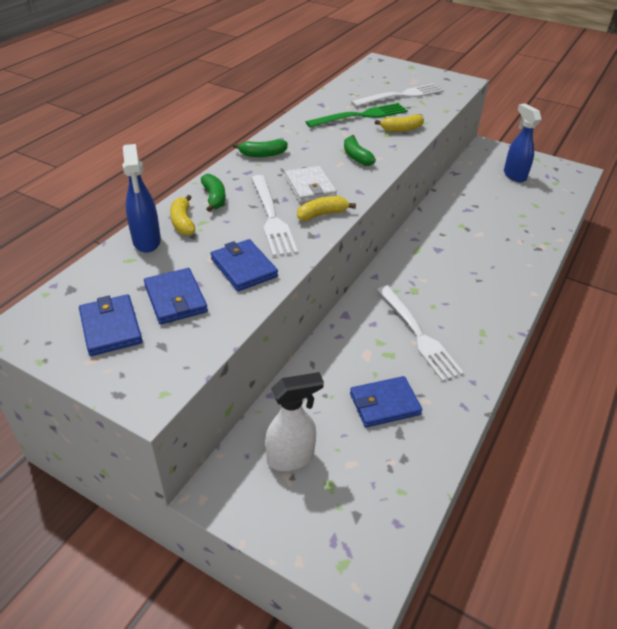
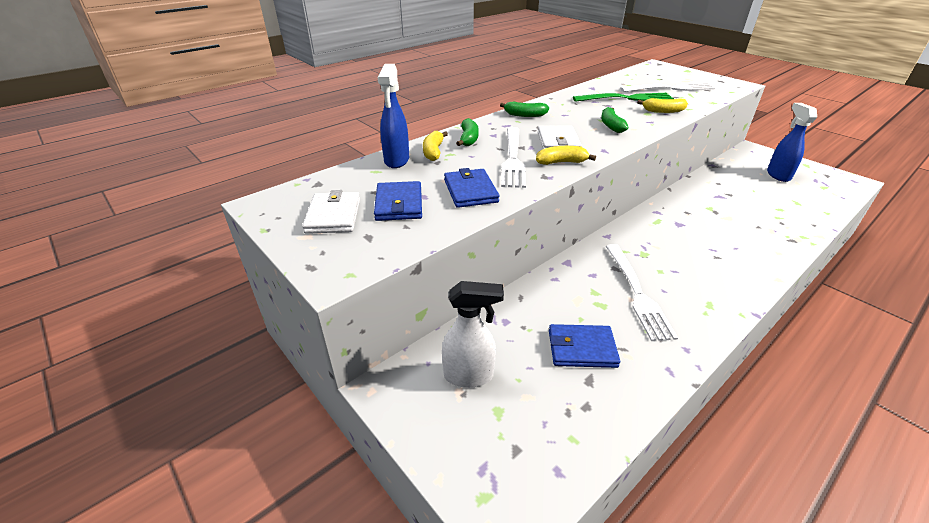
camera: 20 degrees right, 5 degrees down
(111, 327) = (333, 216): blue wallet -> white wallet

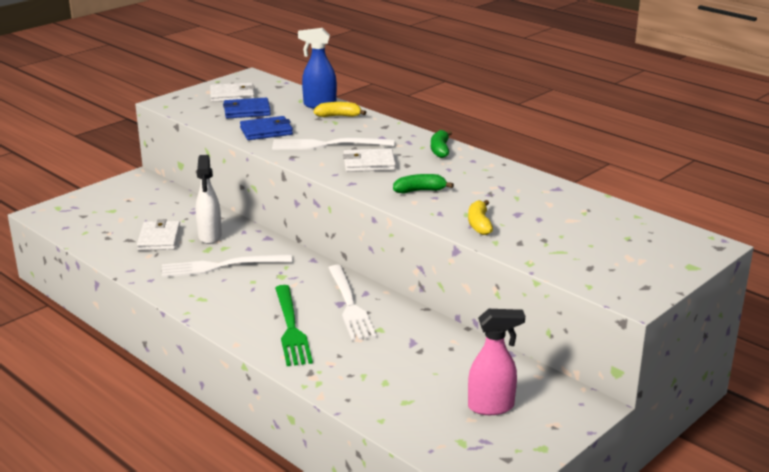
camera: 85 degrees right, 10 degrees down
(468, 139) = (369, 127): green banana -> none
(469, 376) = (142, 201): white spray bottle -> white spray bottle (210, 236)
(561, 162) = (321, 163): yellow banana -> none
(581, 348) = (159, 238): blue wallet -> white wallet
(627, 98) = (520, 206): green fork -> green fork (291, 328)
(671, 88) = (580, 240): white fork -> white fork (350, 305)
(778, 175) = (491, 407): blue spray bottle -> pink spray bottle

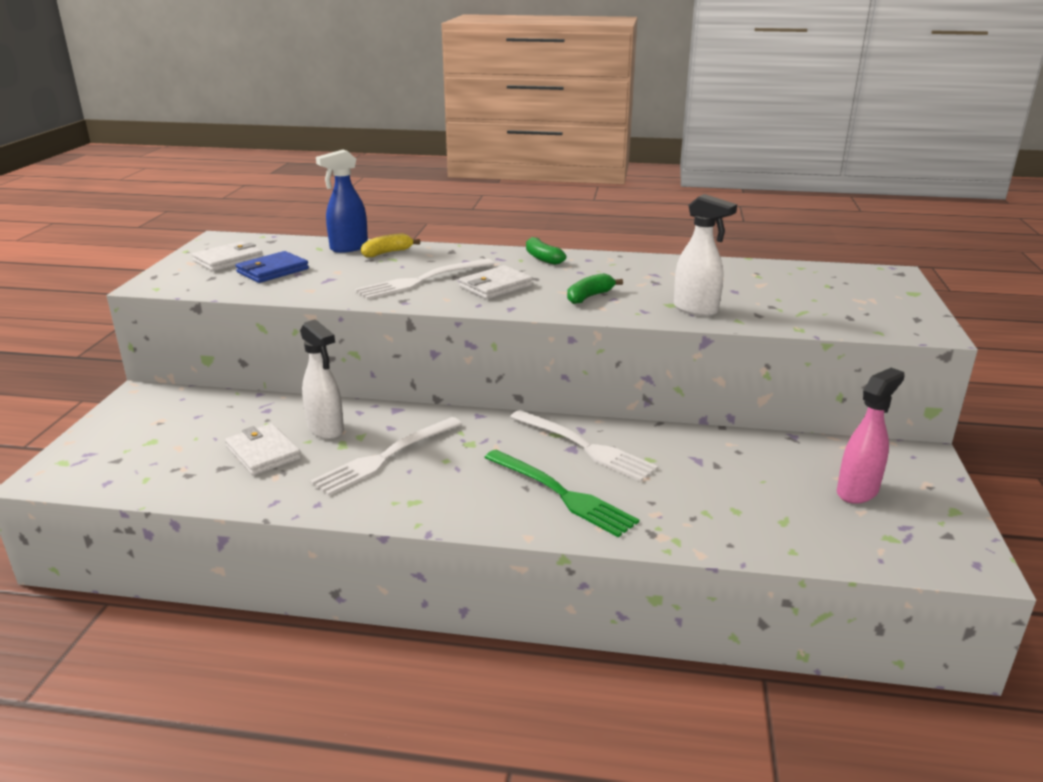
camera: 35 degrees left, 0 degrees up
(266, 131) = (329, 284): blue wallet -> none
(479, 224) = (696, 310): yellow banana -> white spray bottle

